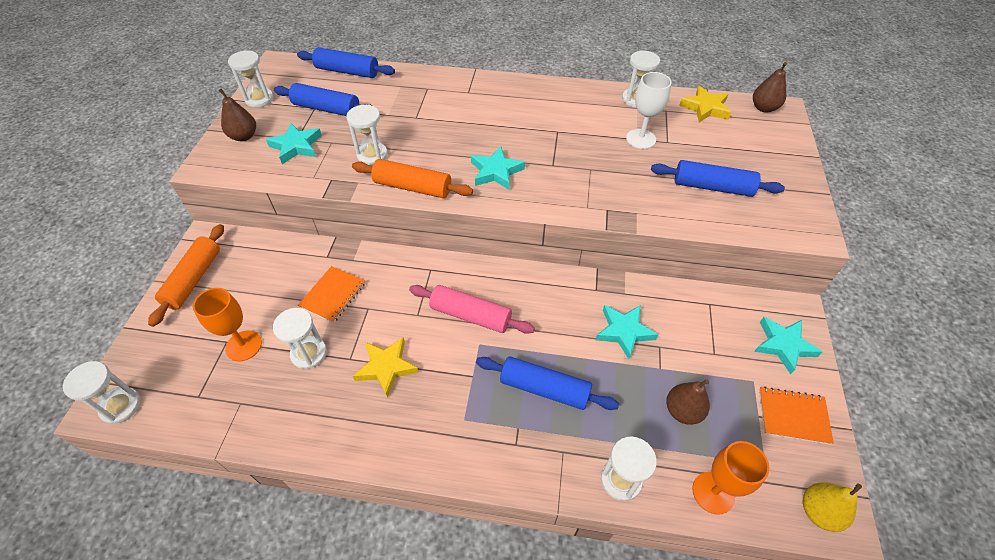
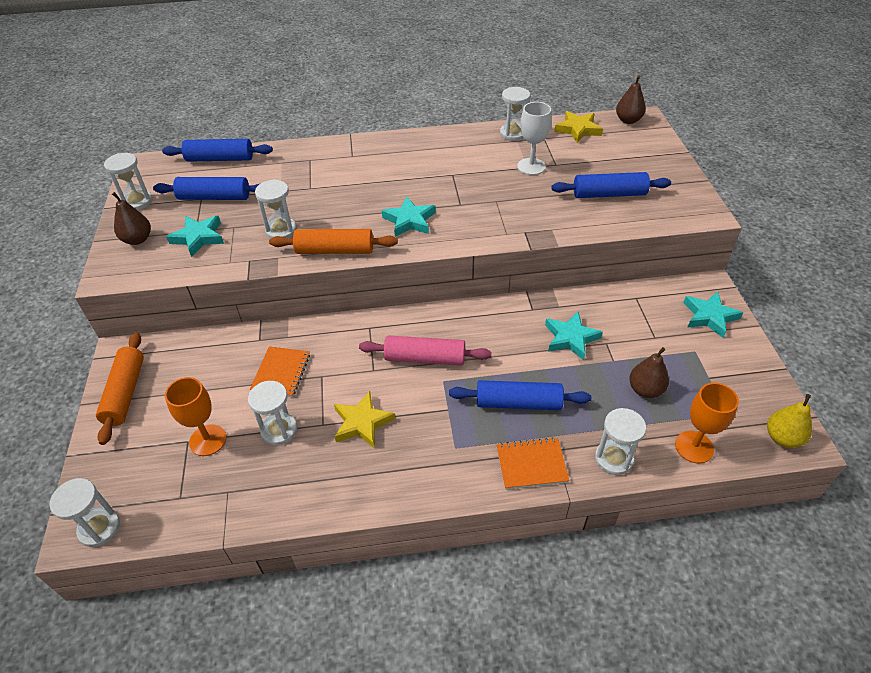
camera: 15 degrees left, 5 degrees down
(793, 416) = (737, 370): orange notebook -> orange notebook (531, 464)

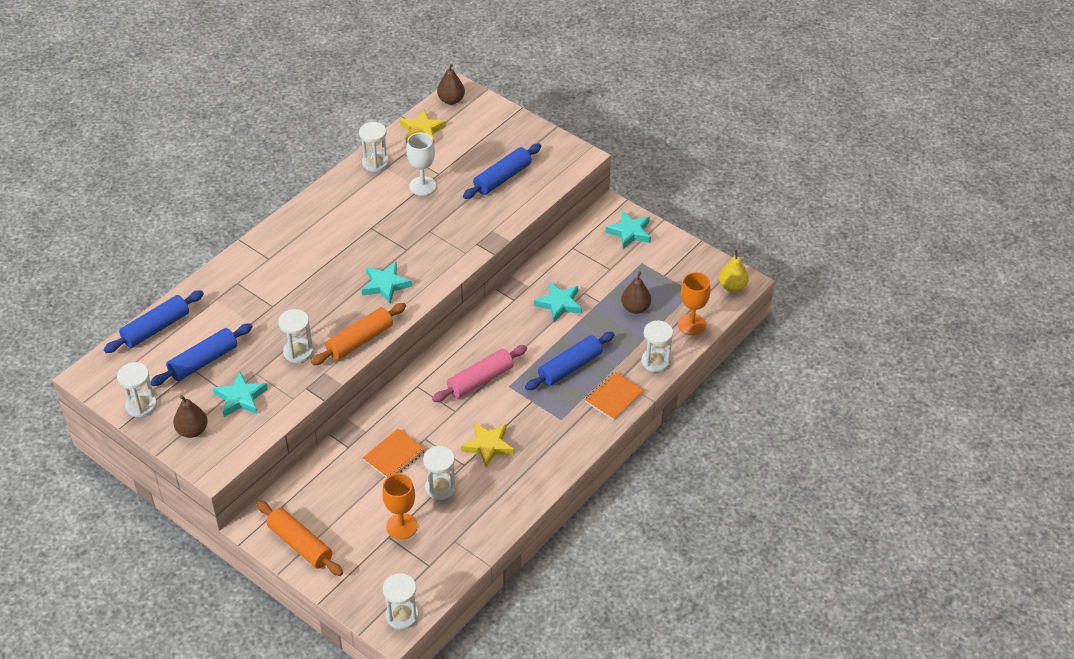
camera: 45 degrees left, 0 degrees up
(281, 372) = (394, 455): orange notebook -> orange notebook turned 75 degrees clockwise

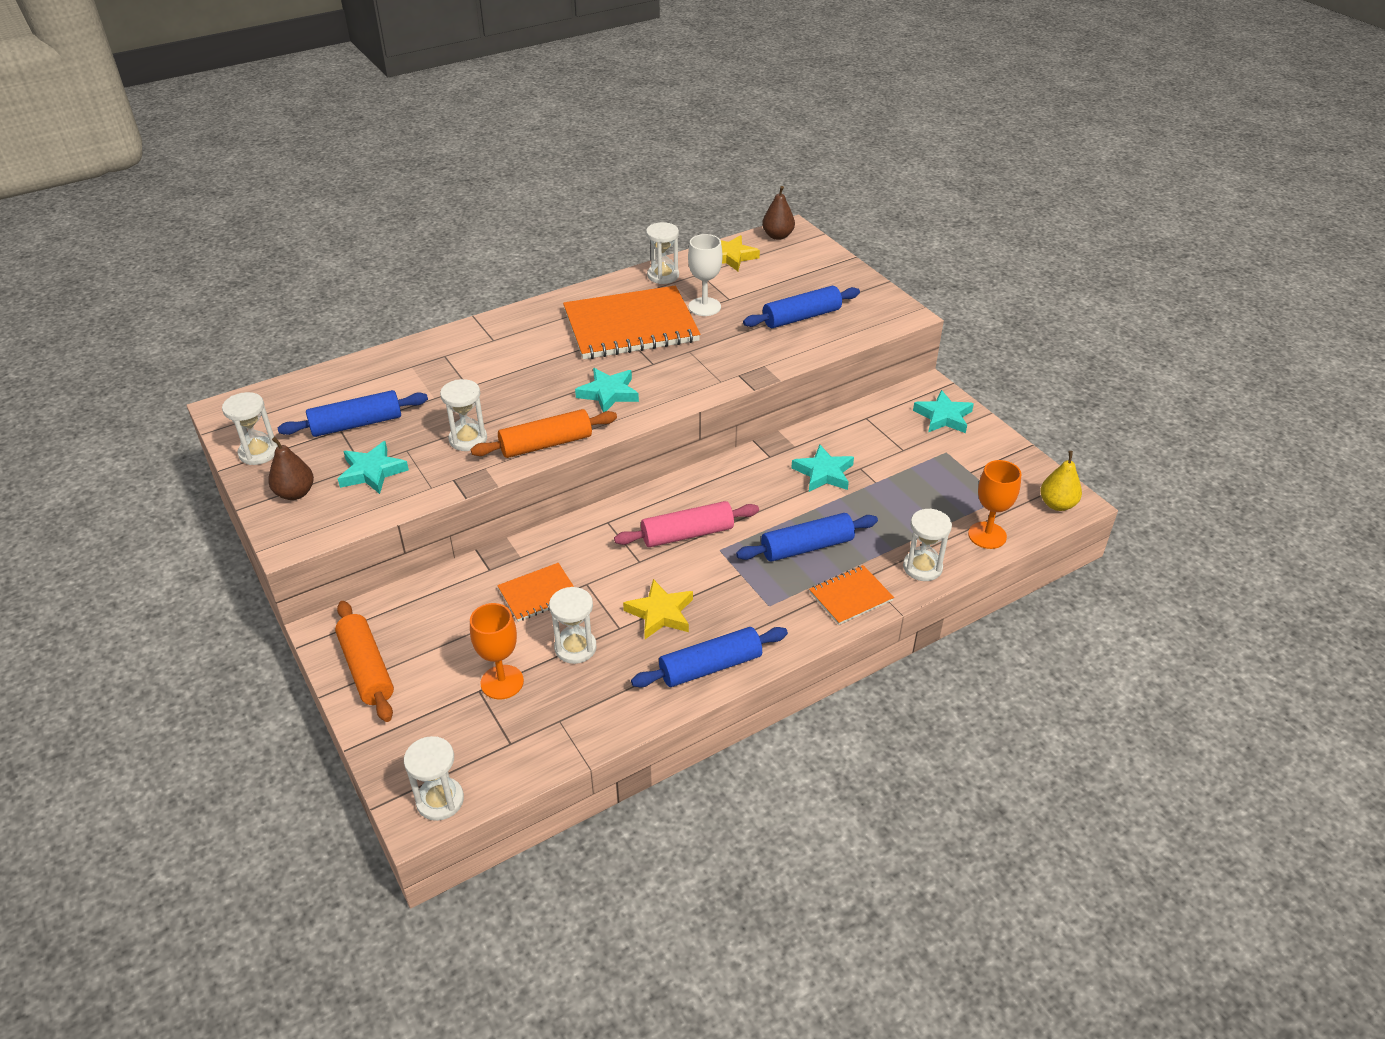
camera: 20 degrees right, 5 degrees down
(156, 328) = (328, 380): blue rolling pin -> blue rolling pin (710, 667)
(373, 219) = (631, 326): none -> orange notebook
(635, 308) = (919, 499): brown pear -> none

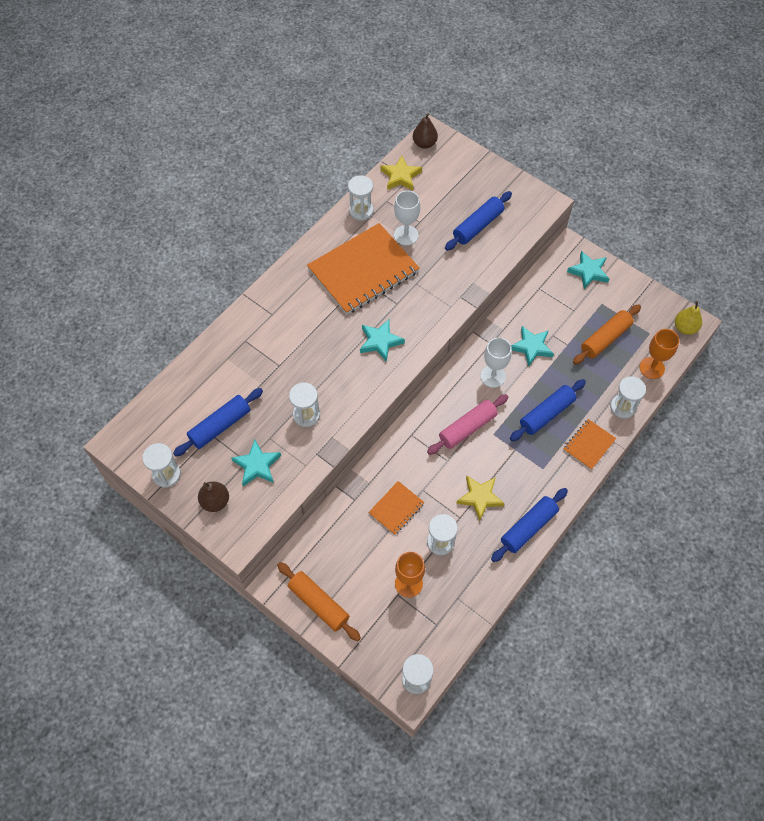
camera: 20 degrees left, 20 degrees up
(546, 444) = (362, 402): orange rolling pin -> orange rolling pin (605, 339)
(753, 490) = (493, 376): none -> white goblet

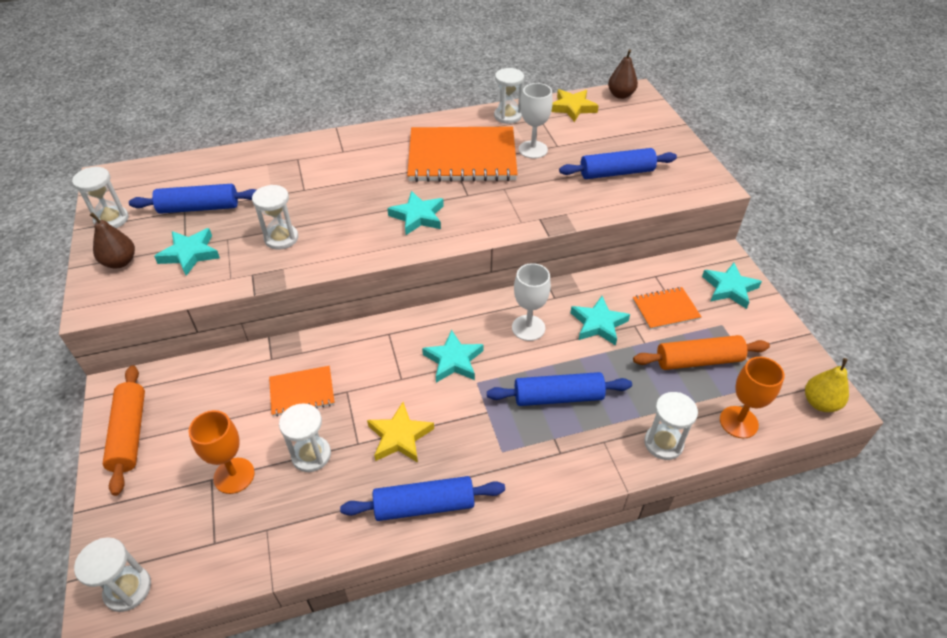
camera: 35 degrees right, 15 degrees down
(467, 428) = (453, 360): pink rolling pin -> turquoise star
(589, 445) = (583, 459): orange notebook -> orange notebook (665, 309)

